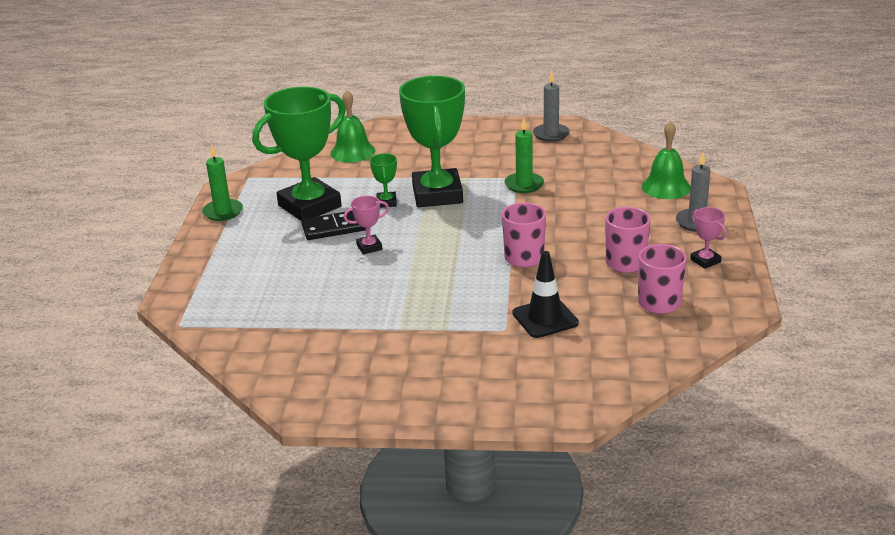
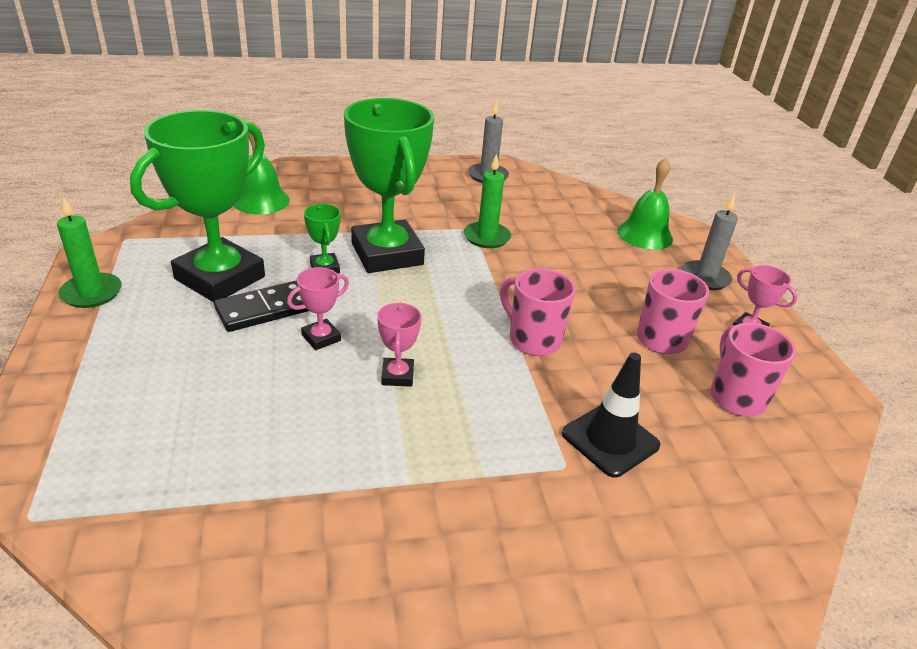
camera: 20 degrees left, 5 degrees up
(414, 272) = (397, 376): none -> pink trophy

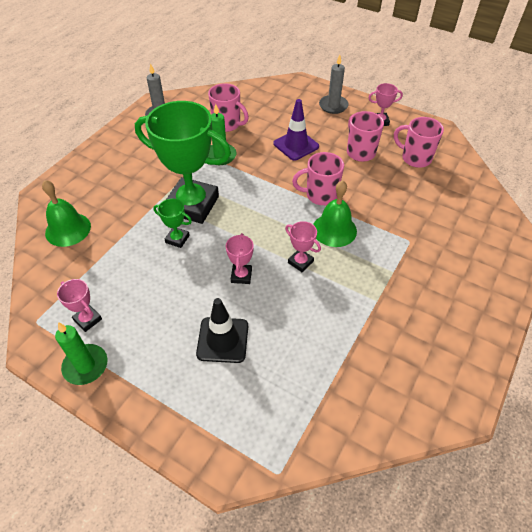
camera: 45 degrees left, 15 degrees up
(154, 266) = (87, 319): none -> pink trophy
(220, 278) = (137, 292): green trophy -> none
(265, 309) = (191, 287): black domino -> none
(542, 219) = (227, 124): none -> pink mug
(588, 281) = (296, 145): none -> purple traffic cone
(610, 439) = (406, 215): black traffic cone -> black traffic cone (222, 340)
(645, 234) = (280, 99): green bell -> green bell (334, 230)

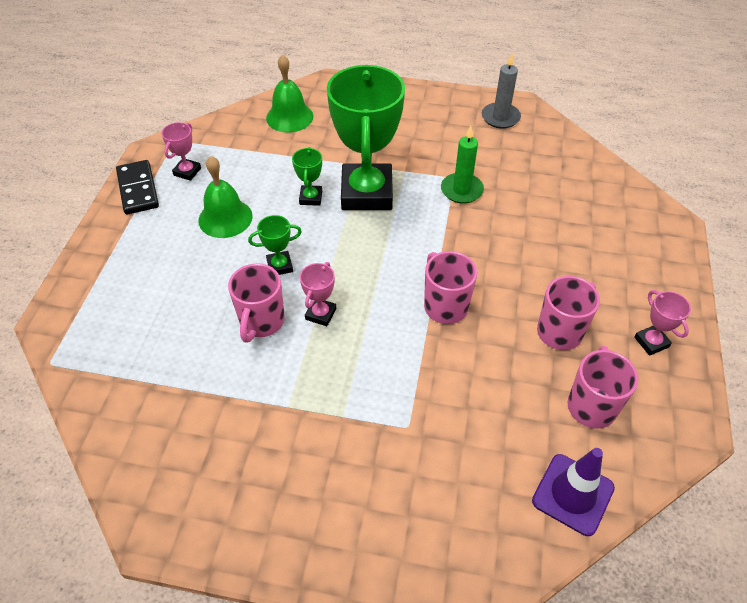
camera: 70 degrees right, 0 degrees up
(85, 366) = (138, 189): green candle -> black domino
(222, 340) = (190, 276): black traffic cone -> none
(227, 124) = (524, 178): pink mug -> pink mug (261, 322)
(241, 276) = (280, 266): pink trophy -> green trophy
(296, 145) = (528, 256): purple traffic cone -> purple traffic cone (573, 494)
(333, 106) = (646, 276): grey candle -> none
(334, 230) = (389, 335): green bell -> green bell (225, 218)

